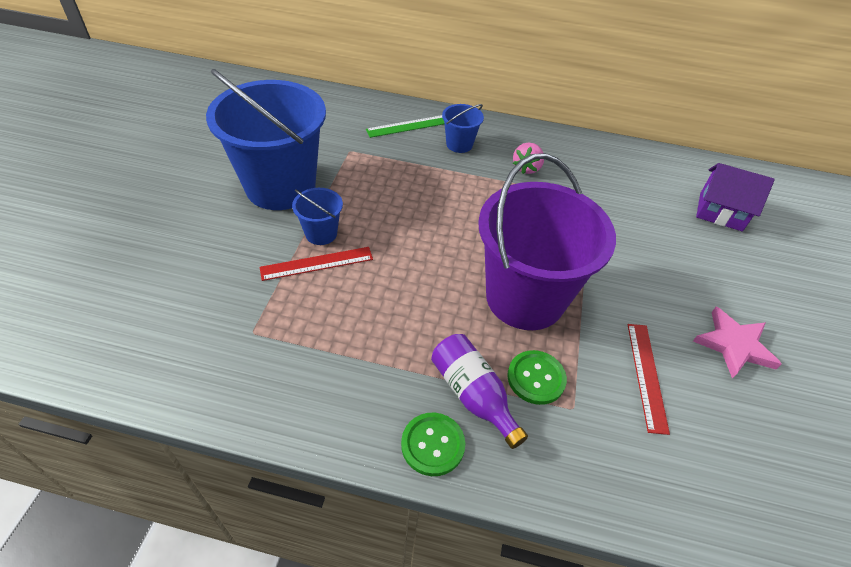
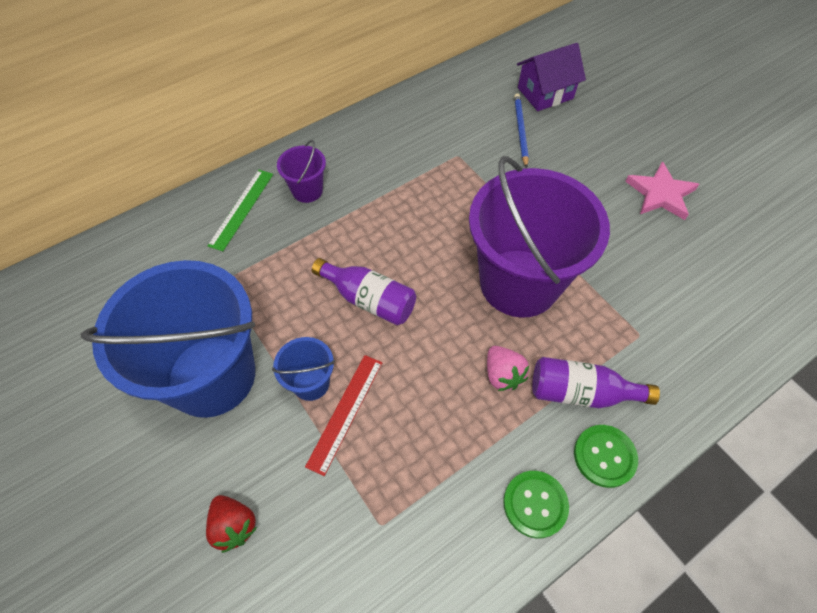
camera: 45 degrees left, 10 degrees up
(192, 258) = (234, 525): none -> red strawberry
(413, 224) = (369, 300): none -> purple bottle
(459, 144) = (307, 190): blue bucket -> purple bucket
(526, 168) = (385, 167): pink strawberry -> pink strawberry (502, 375)
(536, 378) = (597, 337): green button -> green button (535, 504)
(646, 375) = (646, 266): red ruler -> none
(663, 218) = (520, 130): none -> blue pencil

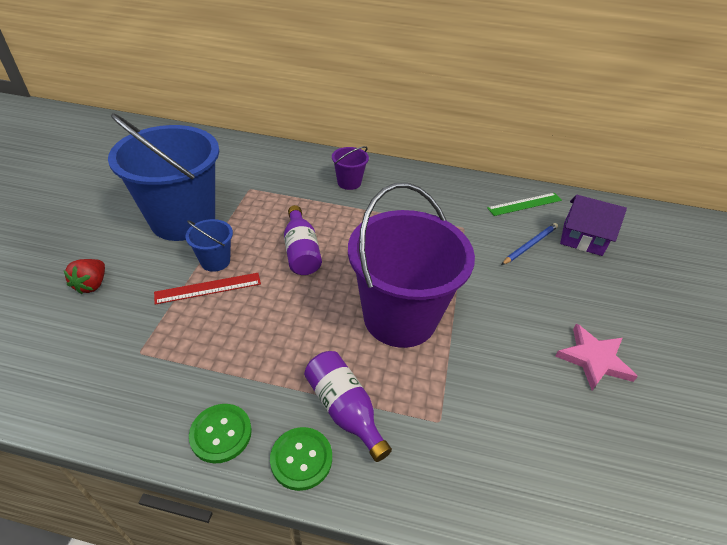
camera: 45 degrees right, 15 degrees down
(241, 209) = (305, 167): green ruler -> green ruler (524, 204)
(502, 375) = (312, 352): pink strawberry -> none

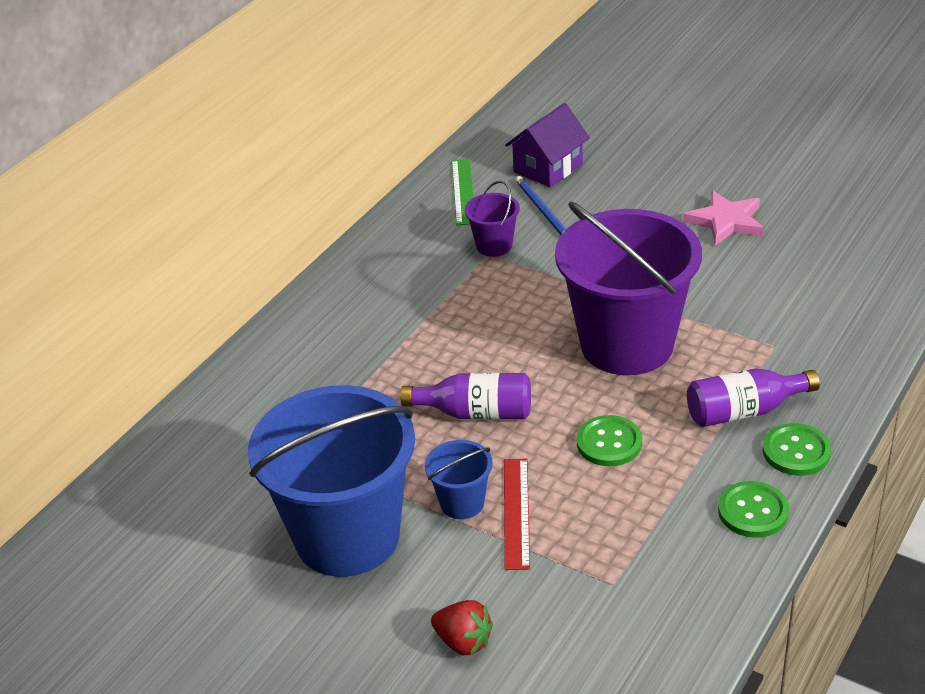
camera: 65 degrees left, 5 degrees down
(286, 325) = (609, 443): none -> green button
(349, 182) = (336, 341): purple bucket -> purple bucket (494, 245)

